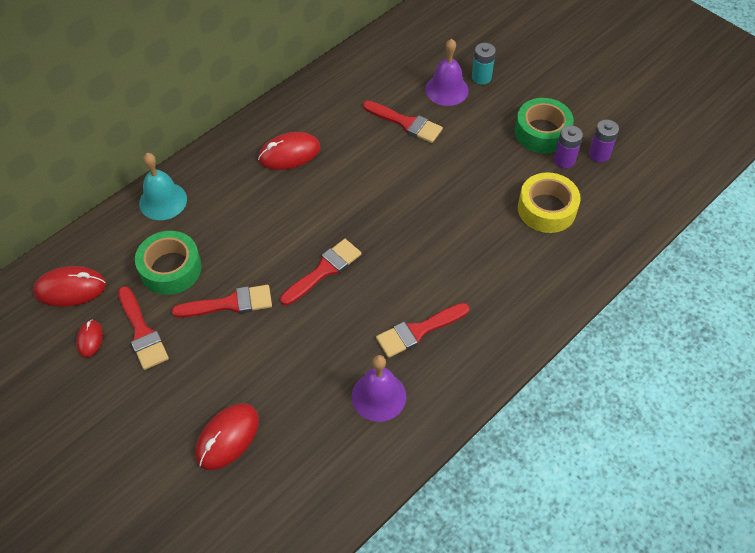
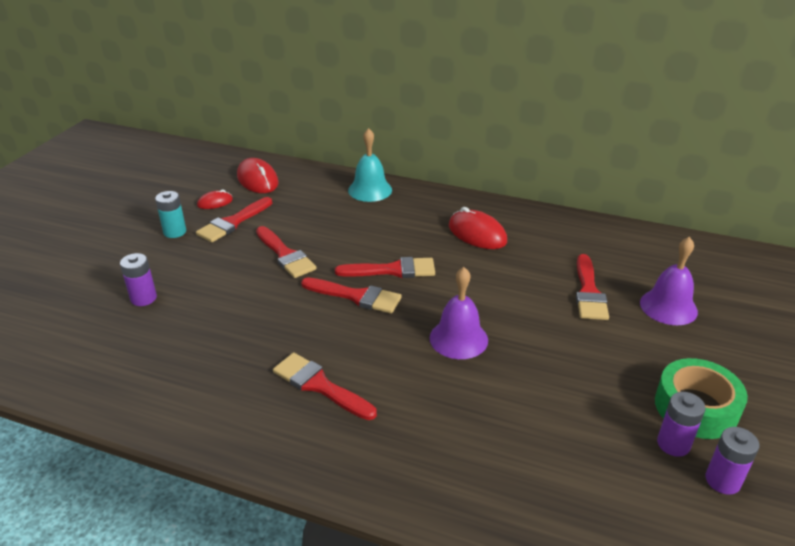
camera: 65 degrees right, 20 degrees down
(170, 268) = (304, 215): green tape -> none
(227, 437) = (143, 298): red mouse -> purple battery
(303, 232) = (392, 270): none -> red brush
(379, 396) = (223, 380): purple bell -> purple bell (458, 339)
(481, 77) = (719, 328): turquoise battery -> turquoise battery (175, 232)
(546, 209) = (576, 449): yellow tape -> none

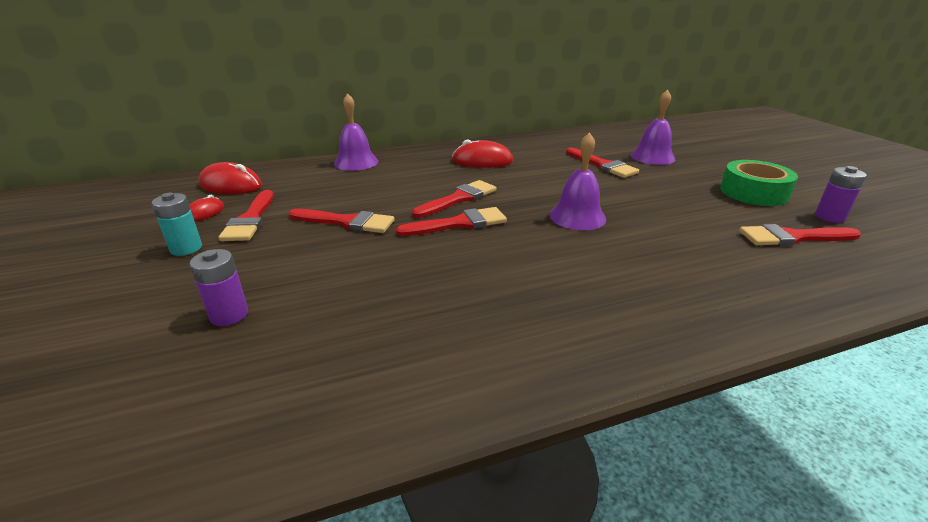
camera: 40 degrees left, 5 degrees down
(319, 385) = (536, 292): red brush -> red brush (792, 237)
(370, 190) = (356, 162): turquoise bell -> purple bell
(673, 444) = (780, 213): purple battery -> none

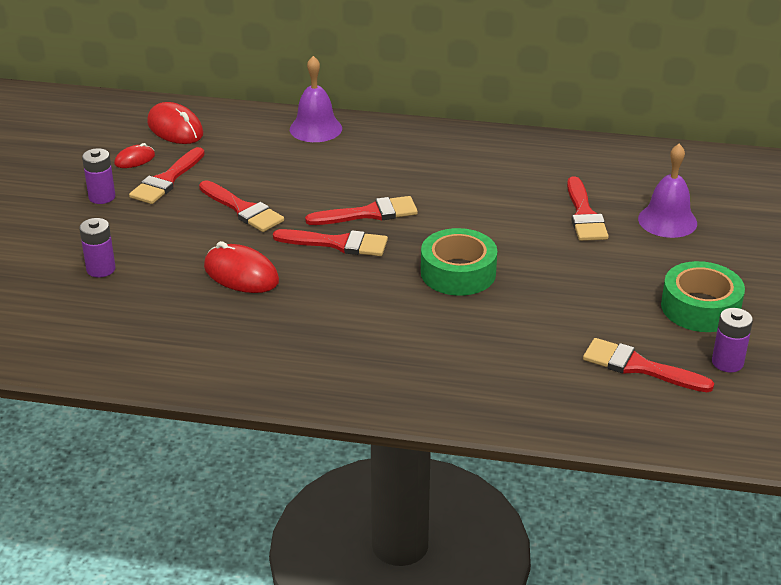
camera: 30 degrees right, 5 degrees up
(186, 248) = (102, 197): turquoise battery -> purple battery
(482, 161) = (453, 166): red mouse -> red mouse (241, 274)
(577, 217) = (458, 273): purple bell -> green tape

